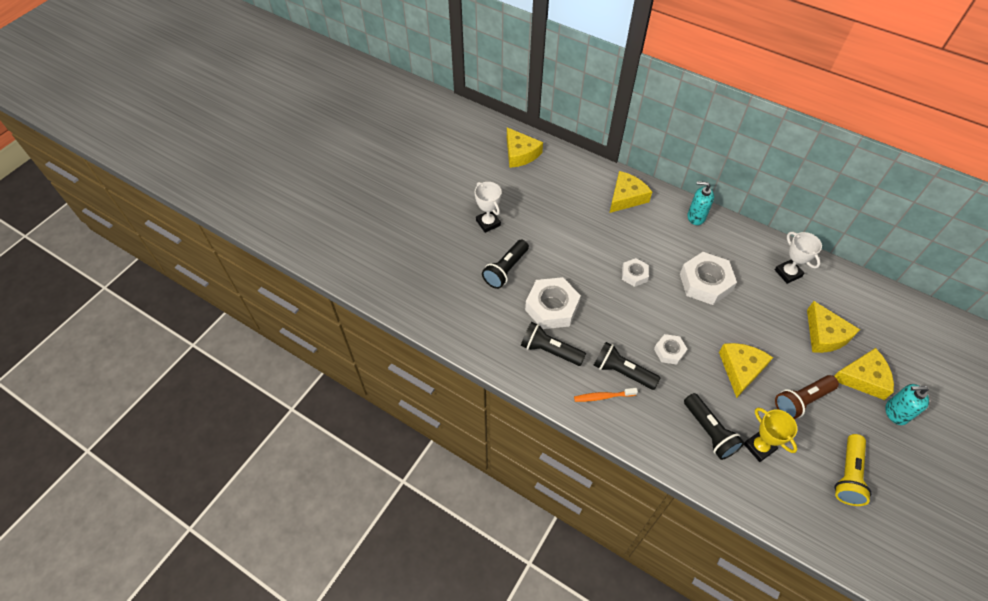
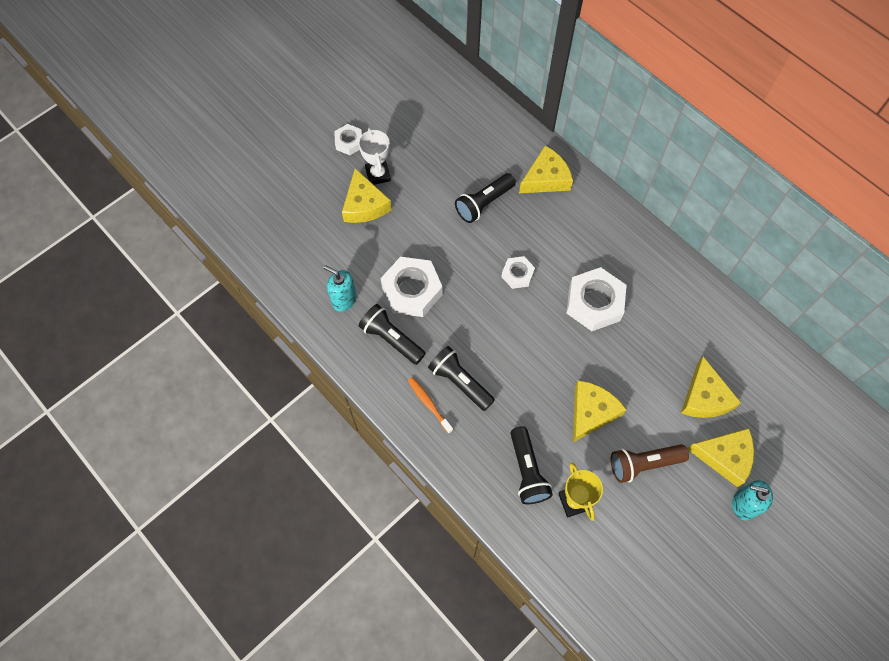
camera: 15 degrees right, 10 degrees up
(506, 270) = (377, 235): black flashlight -> black flashlight (484, 203)
(520, 153) = (444, 96): yellow cheese -> yellow cheese (364, 205)
(603, 396) = (429, 404): orange toothbrush -> orange toothbrush turned 45 degrees clockwise
(669, 351) = (520, 372): white nut -> white nut (349, 142)
(696, 217) = (617, 221): turquoise soap dispenser -> turquoise soap dispenser (344, 299)
(788, 273) = (695, 314): white trophy -> none
(848, 475) = (657, 556): yellow flashlight -> none

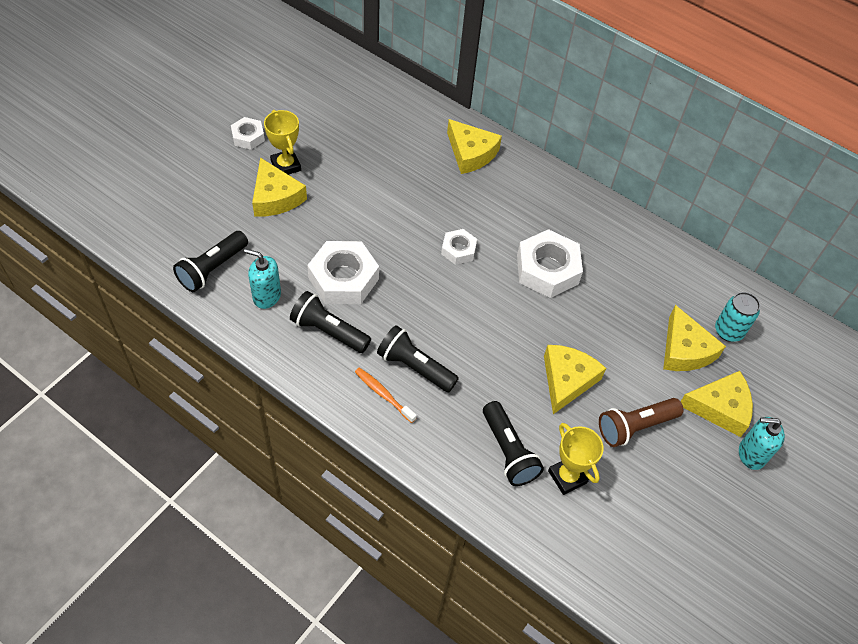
camera: 15 degrees left, 10 degrees down
(378, 174) = (286, 166): white trophy -> yellow trophy
(484, 203) = (408, 183): black flashlight -> black flashlight (212, 269)
(546, 178) = (471, 153): yellow cheese -> yellow cheese turned 90 degrees clockwise
(750, 384) = (728, 331): none -> turquoise can

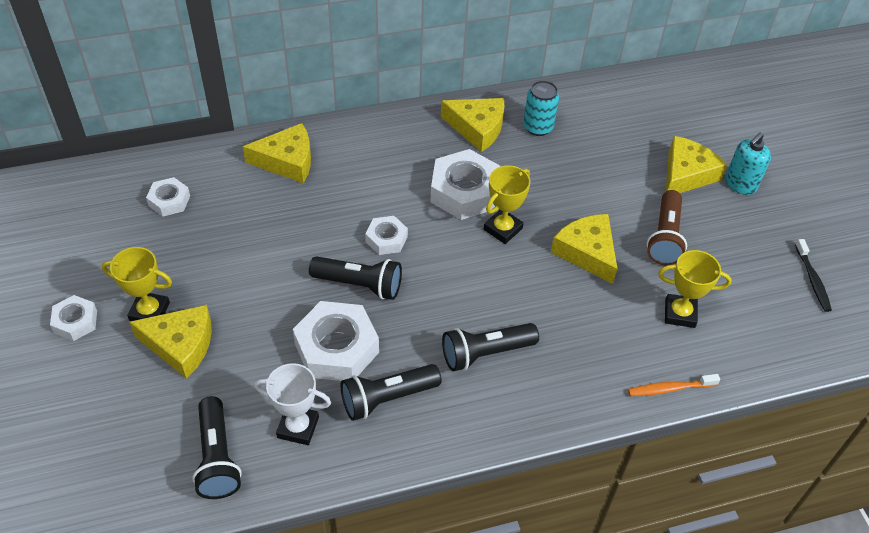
camera: 50 degrees left, 5 degrees down
(266, 296) = (298, 427): turquoise soap dispenser -> white trophy
(377, 117) = (169, 201): none -> white nut
(383, 394) = (495, 397): orange toothbrush -> orange toothbrush (669, 388)
(508, 451) = (626, 339): black flashlight -> black flashlight (359, 285)
(536, 313) = (503, 229): none -> yellow trophy
(685, 350) = (618, 159): yellow cheese -> yellow cheese (477, 128)
(699, 563) = (812, 280): none -> black toothbrush
(728, 331) = (622, 122): turquoise can -> turquoise can (538, 127)

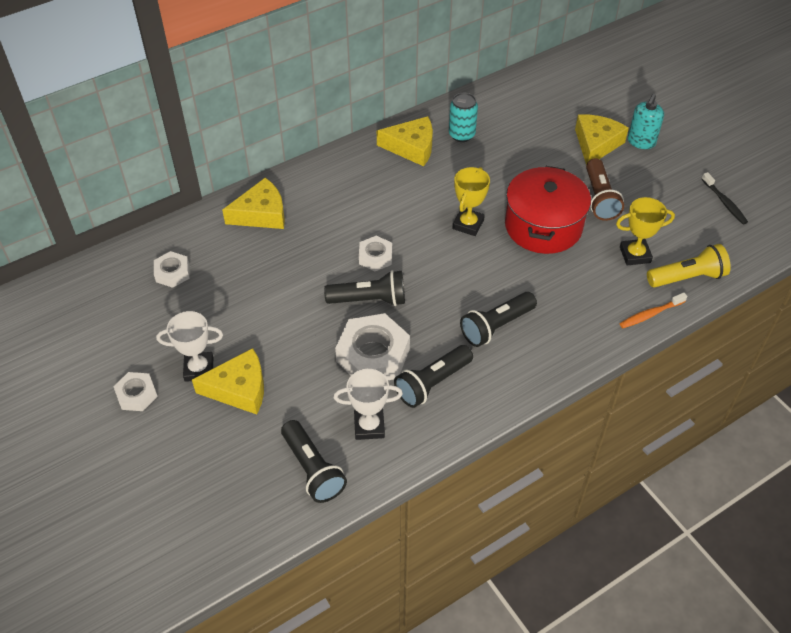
camera: 15 degrees left, 0 degrees up
(149, 312) = (199, 369): yellow trophy -> white trophy
(464, 192) = (423, 202): white nut -> none
(587, 252) = (543, 226): yellow cheese -> red pot
(731, 357) = (687, 277): none -> yellow flashlight

